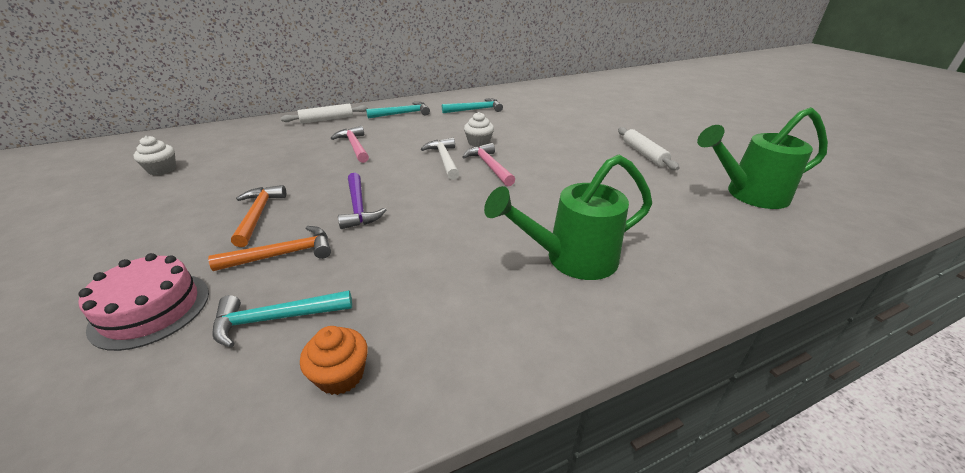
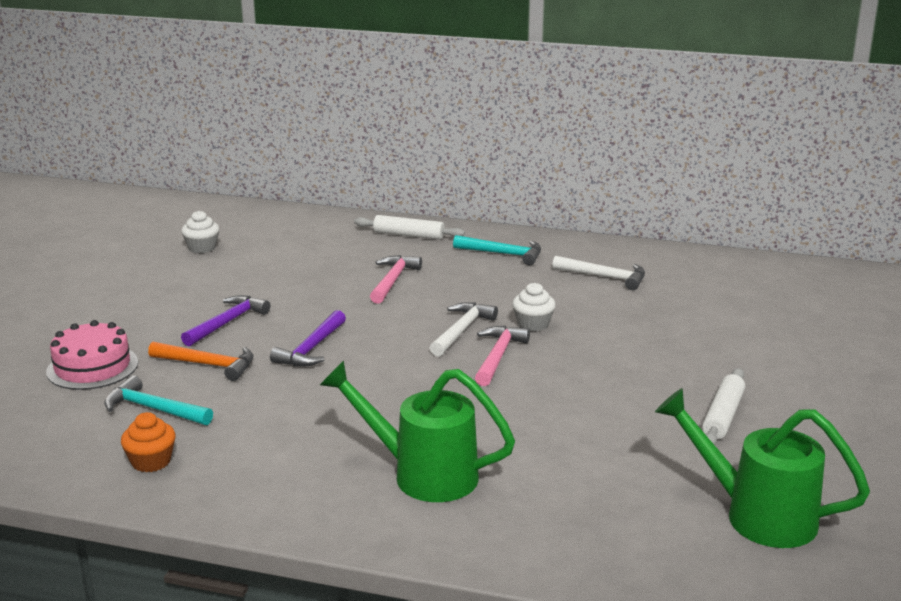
camera: 40 degrees right, 10 degrees down
(258, 215) = (227, 322): orange hammer -> purple hammer
(475, 110) = (605, 277): turquoise hammer -> white hammer

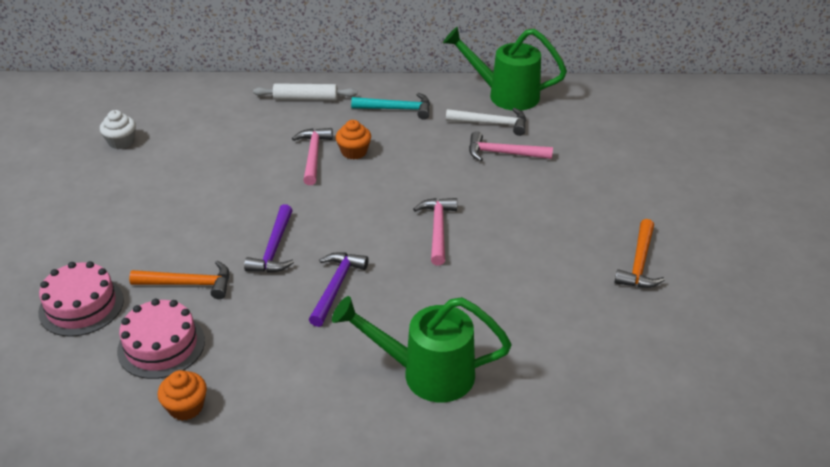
camera: 15 degrees left, 15 degrees up
(153, 409) = (161, 345): turquoise hammer -> pink cake
(227, 322) = (185, 230): purple hammer -> purple hammer (336, 287)
(438, 282) = (354, 152): none -> orange cupcake
(461, 330) = (396, 205): white hammer -> none
(533, 324) = (453, 187): white cupcake -> none
(606, 303) = (503, 153): none -> pink hammer
(723, 416) = (639, 263): white rolling pin -> orange hammer
(756, 515) = (699, 363): green watering can -> green watering can (505, 95)

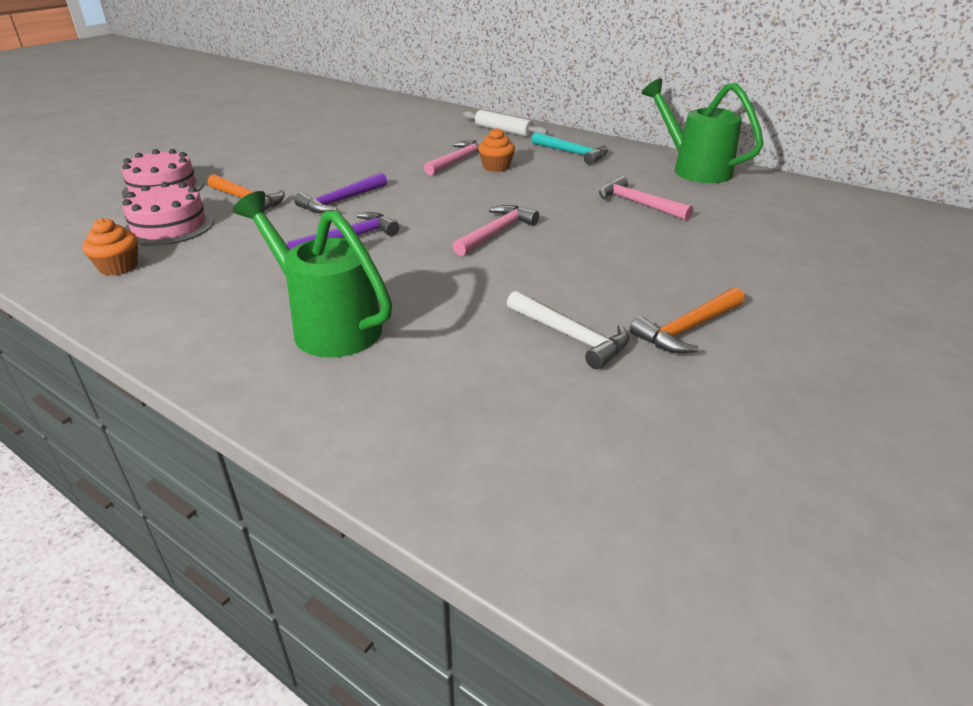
camera: 35 degrees right, 5 degrees down
(121, 142) = (334, 120): white cupcake -> none
(492, 124) = (653, 183): white hammer -> white hammer (571, 336)

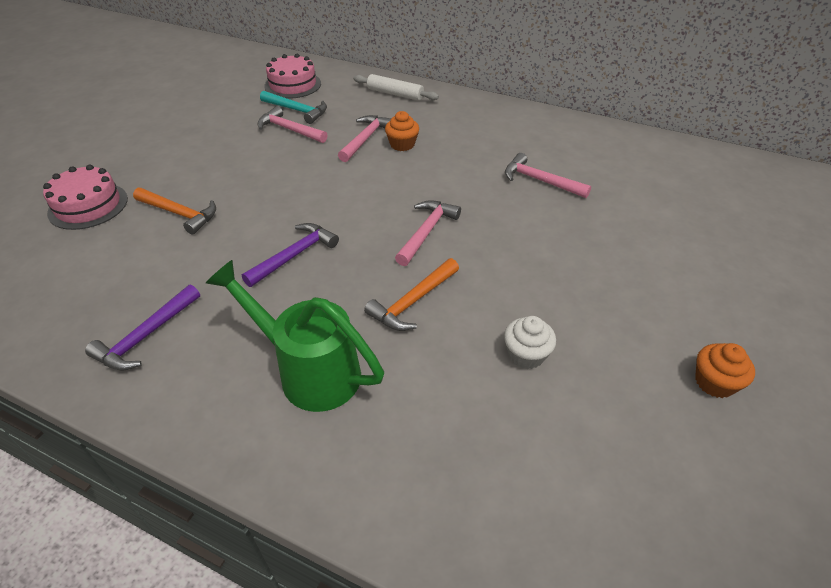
camera: 10 degrees left, 10 degrees up
(119, 267) = (81, 320): orange cupcake -> orange cupcake (714, 382)
(169, 226) = (113, 258): pink cake -> pink cake (293, 85)
(341, 201) = (271, 205): purple hammer -> purple hammer (146, 336)
(383, 149) = (289, 130): none -> pink hammer
(571, 336) = (526, 355): white hammer -> white cupcake
(573, 153) = (466, 119): turquoise hammer -> turquoise hammer (297, 110)
(687, 329) = (619, 332): orange hammer -> orange hammer (413, 302)
(694, 169) = (576, 131): green watering can -> none

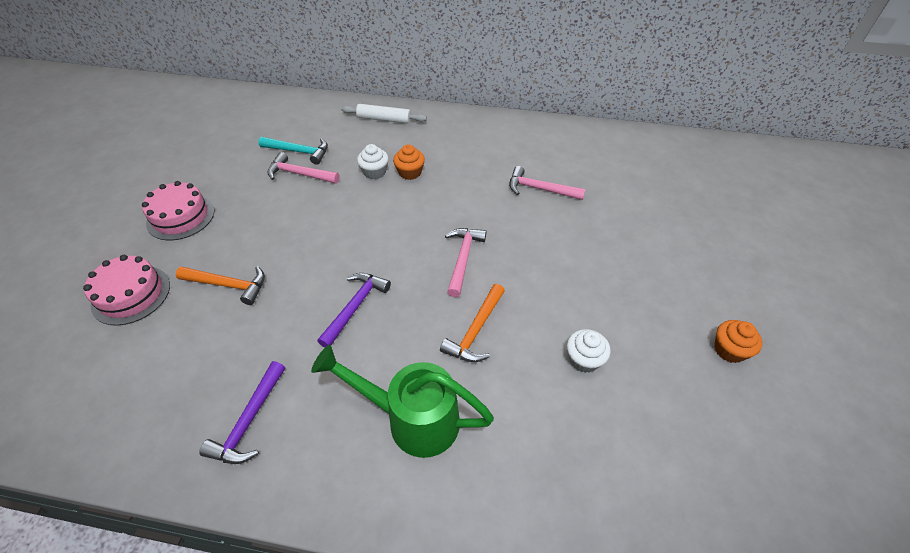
camera: 15 degrees left, 5 degrees up
(293, 85) = (284, 124): pink cake -> pink cake (181, 217)
(365, 139) = (374, 172): pink hammer -> white cupcake

